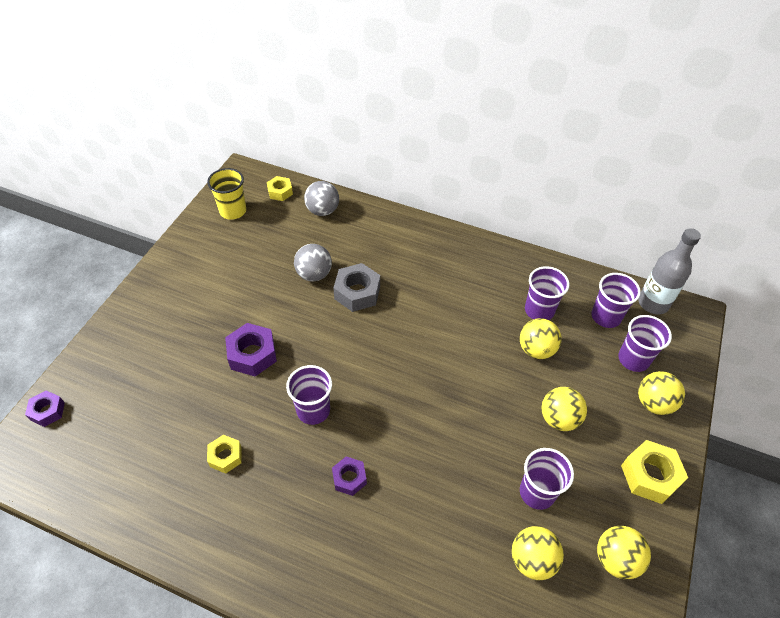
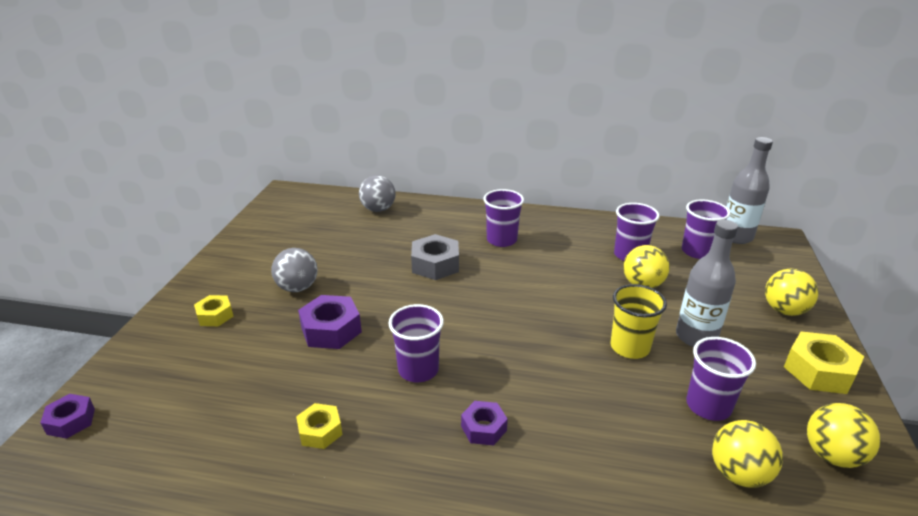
camera: 10 degrees left, 20 degrees down
(233, 211) = (282, 219): yellow cup -> yellow cup (630, 347)
(280, 192) = (329, 201): yellow nut -> yellow nut (215, 315)
(314, 274) = (383, 256): grey ball -> grey ball (297, 287)
(559, 418) = (696, 337): yellow ball -> grey bottle
(633, 359) = (743, 279): purple cup -> purple cup (501, 240)

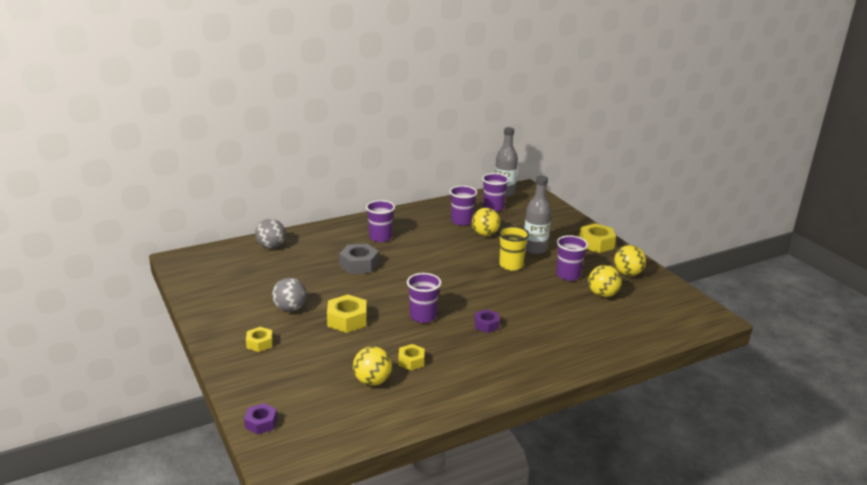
camera: 40 degrees left, 5 degrees down
(331, 330) = (347, 320): purple nut -> yellow nut
(784, 310) = (560, 223): yellow ball -> yellow ball (372, 381)

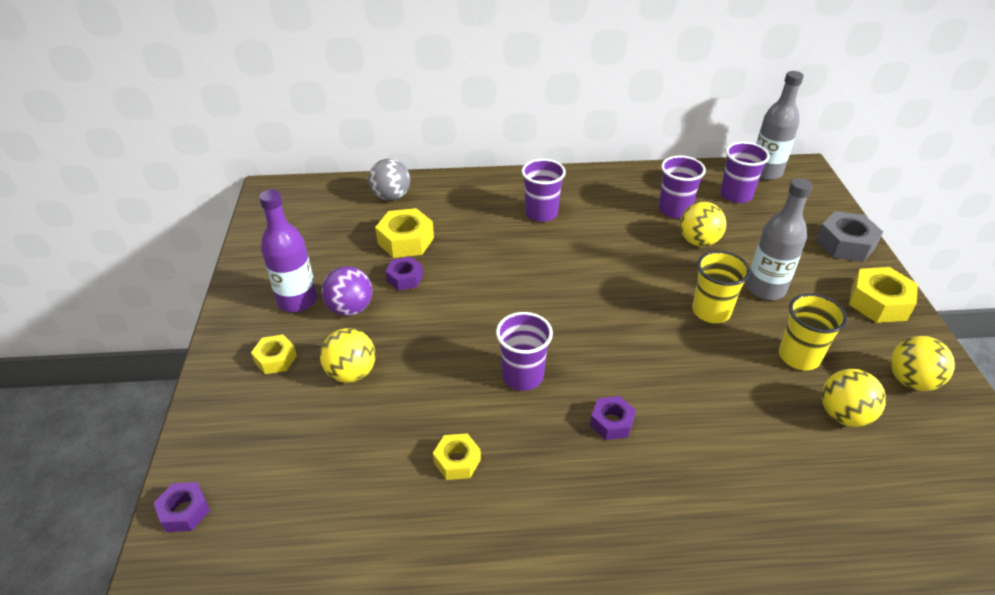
camera: 25 degrees right, 15 degrees up
(250, 312) = (297, 300): none -> purple bottle
(290, 309) = (350, 308): grey ball -> purple ball
(315, 287) = (405, 278): none -> purple nut
(347, 320) = (412, 350): yellow nut -> yellow nut (405, 240)
(359, 265) = (485, 254): grey nut -> grey nut (845, 244)
(372, 381) = (379, 483): yellow ball -> yellow ball (351, 373)
(568, 275) = (799, 356): purple cup -> yellow cup

